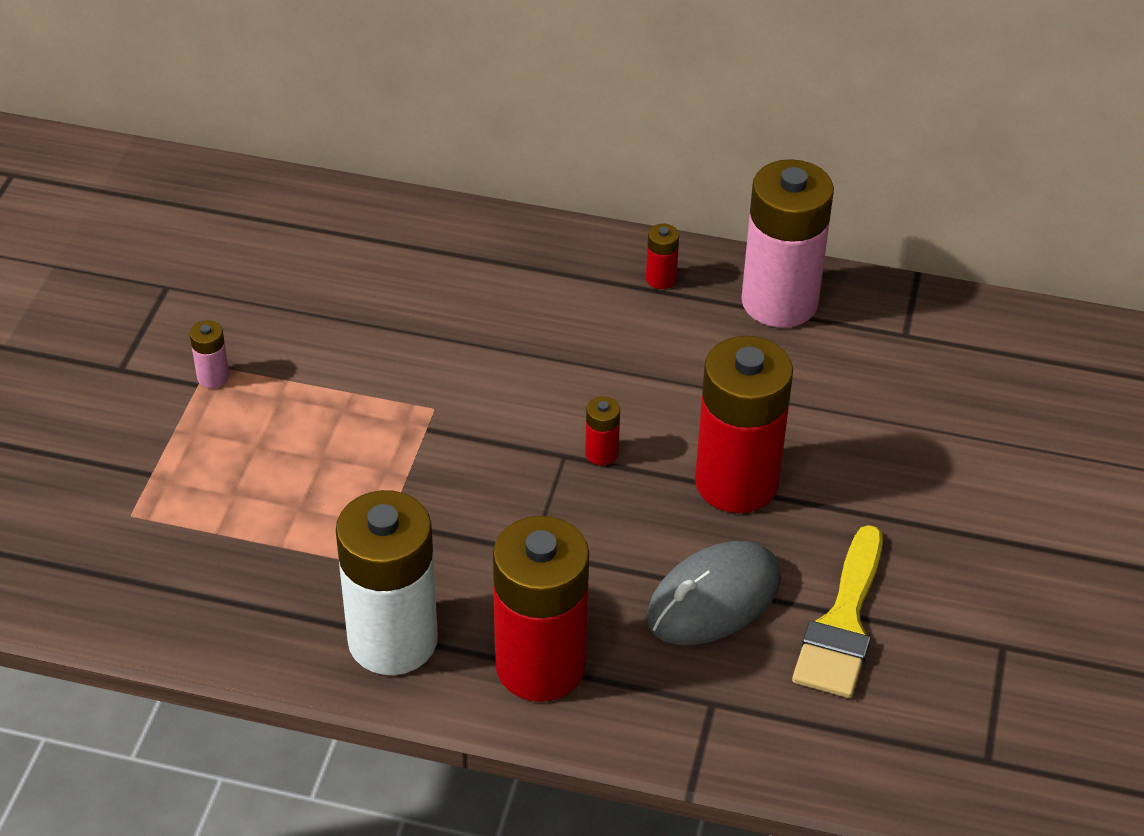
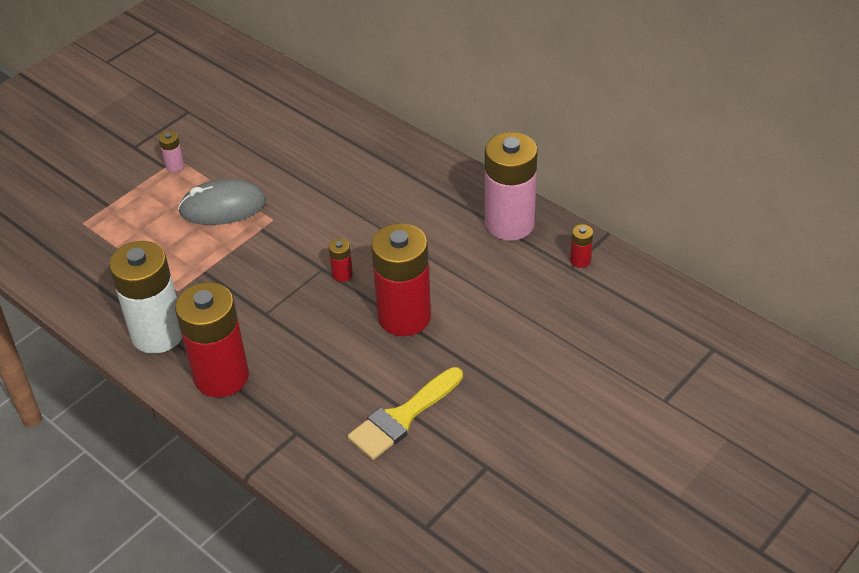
camera: 30 degrees right, 0 degrees up
(661, 279) = (451, 189): red battery -> red battery (580, 260)
(714, 599) = (341, 376): grey mouse -> grey mouse (223, 207)

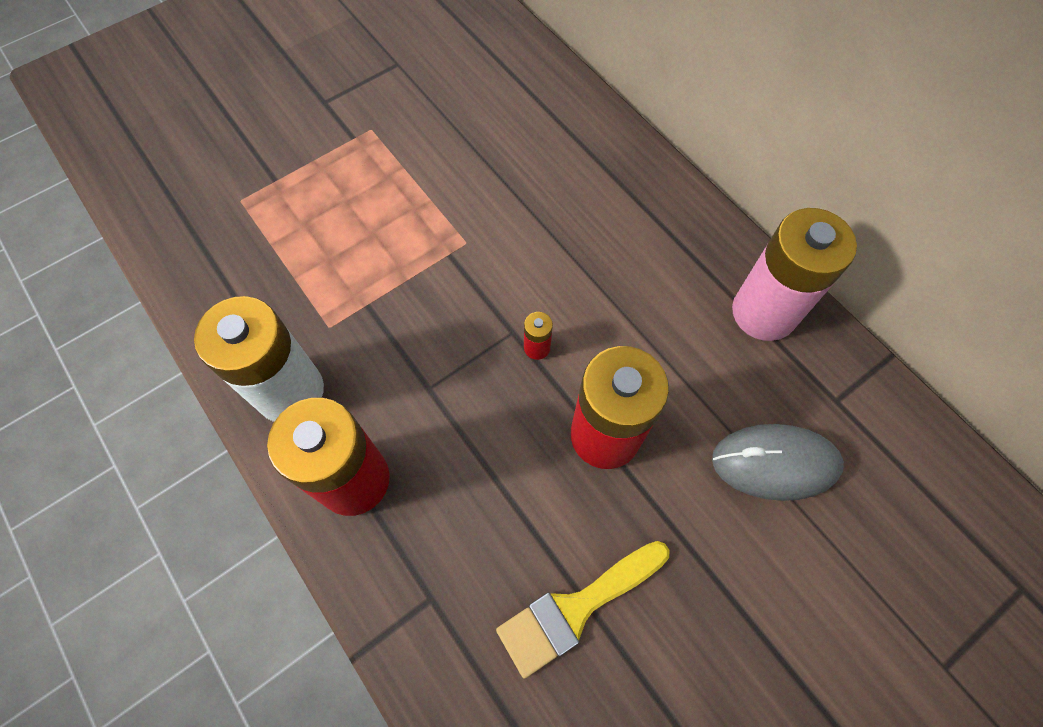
camera: 10 degrees right, 20 degrees up
(174, 165) = (365, 138): pink battery -> none
(223, 207) = (409, 211): grey mouse -> grey mouse (775, 463)
(580, 260) = (851, 393): red battery -> none

